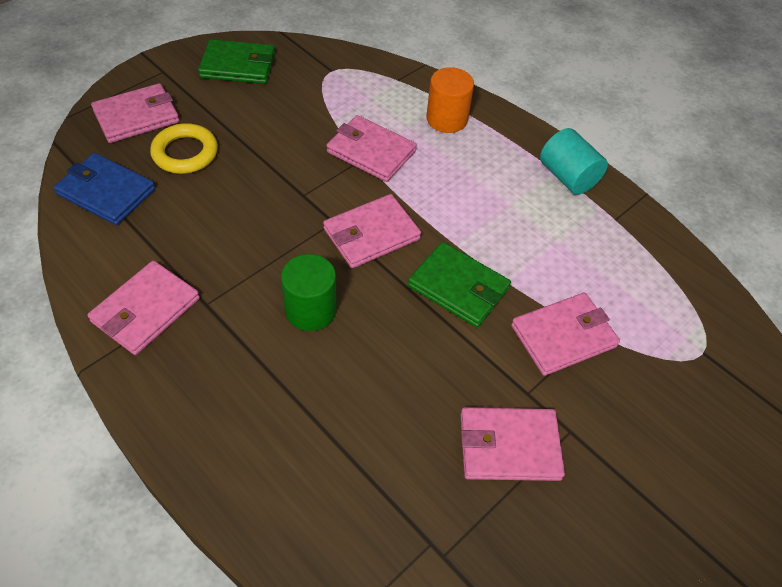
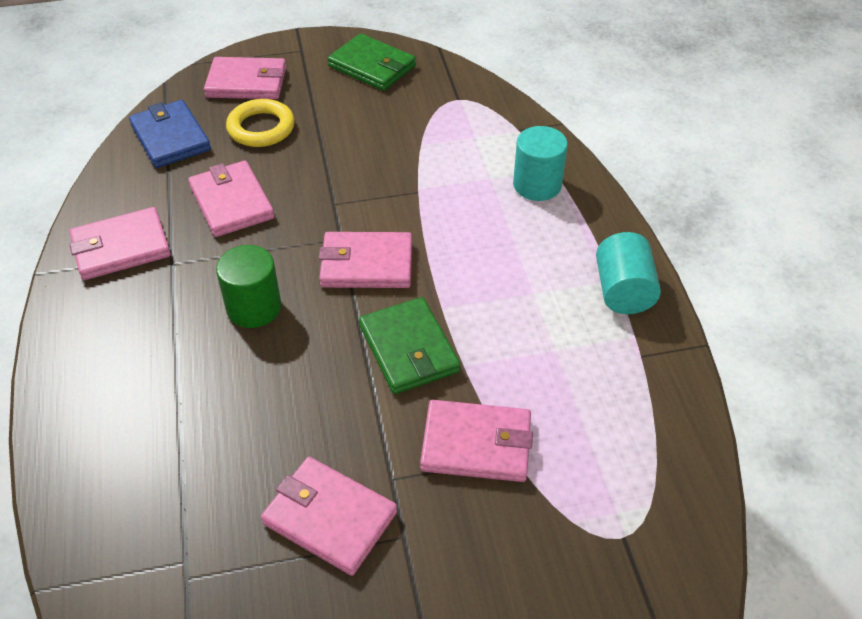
camera: 35 degrees right, 5 degrees down
(371, 151) = (431, 188): pink wallet -> pink wallet (231, 202)
(447, 119) = (537, 185): orange cylinder -> turquoise cylinder

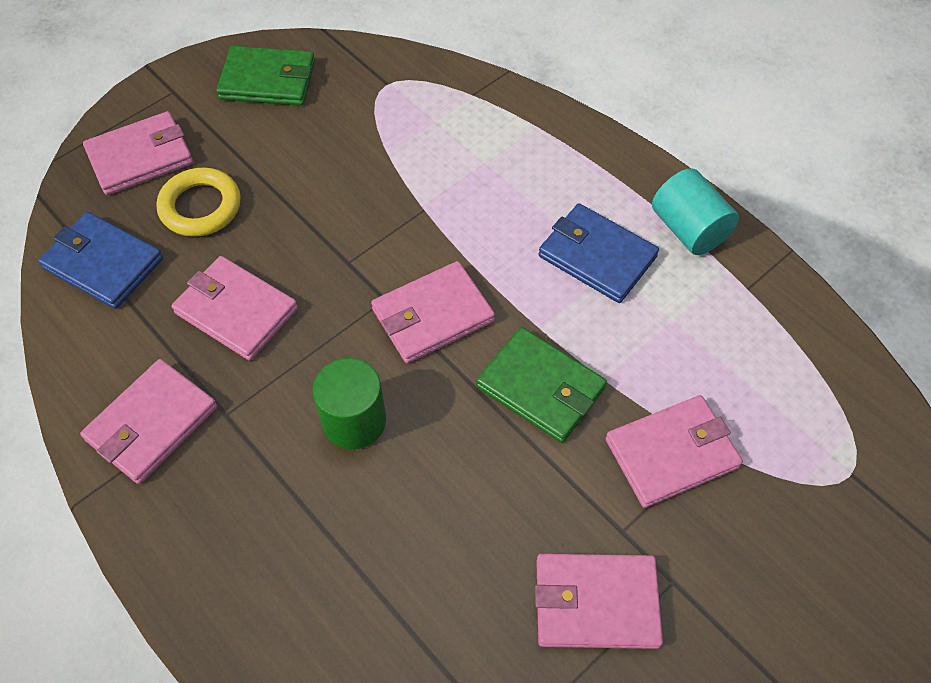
camera: 30 degrees left, 10 degrees up
(528, 278) = (597, 256): none -> blue wallet
(537, 185) = (534, 150): turquoise cylinder -> none

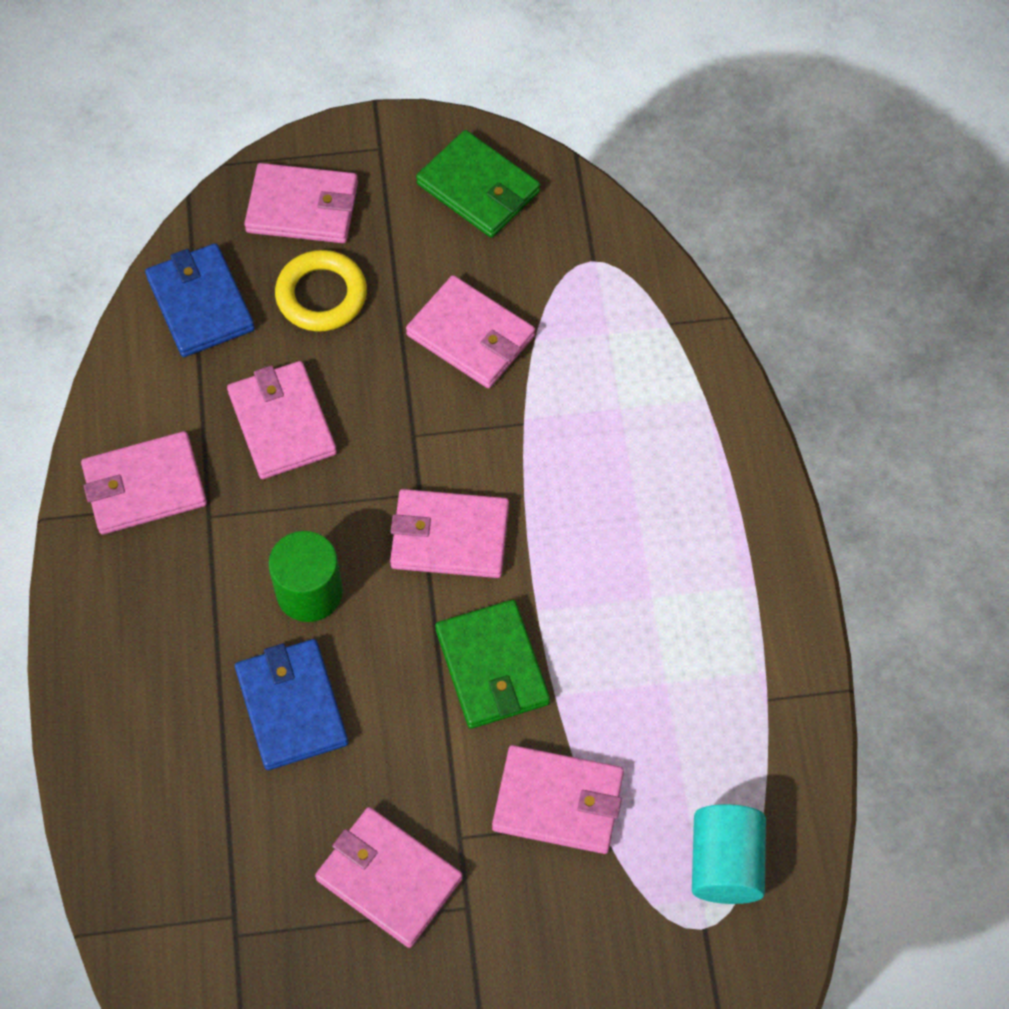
camera: 35 degrees right, 5 degrees up
(338, 174) = (471, 336): none -> pink wallet
(597, 256) = (649, 574): blue wallet -> blue wallet (292, 706)
(688, 229) = (763, 603): turquoise cylinder -> turquoise cylinder (725, 864)

